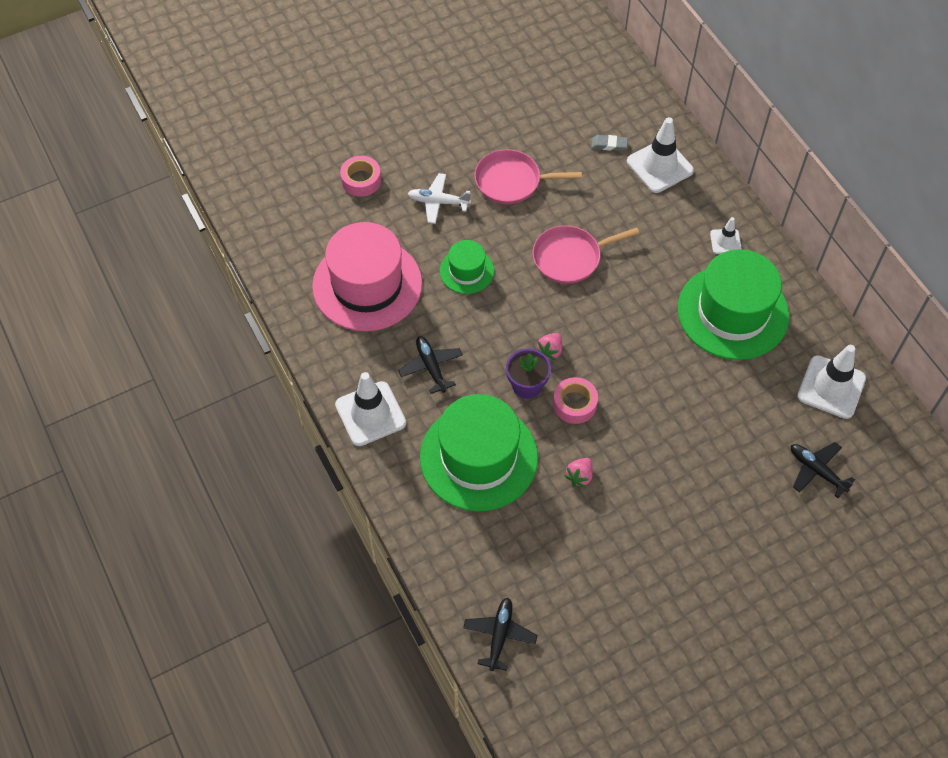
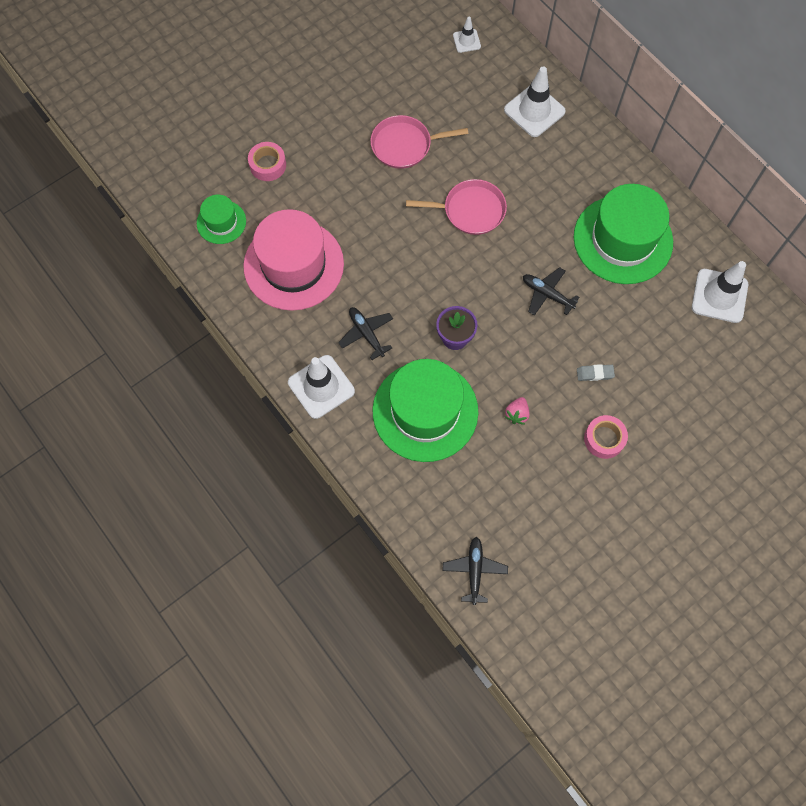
camera: 10 degrees left, 10 degrees up
(438, 202) = (342, 175): white plane -> none
(466, 271) = (380, 237): green hat -> green hat (221, 222)
(550, 351) = (469, 302): pink strawberry -> none
(570, 257) = (470, 210): pink pan -> pink pan turned 150 degrees counterclockwise
(574, 404) = (500, 348): pink tape -> pink tape (604, 439)
(609, 144) = (485, 96): grey eraser -> grey eraser (595, 373)
(725, 241) = (605, 174): white traffic cone -> white traffic cone (466, 41)
(816, 471) = (719, 374): black plane -> black plane (547, 294)

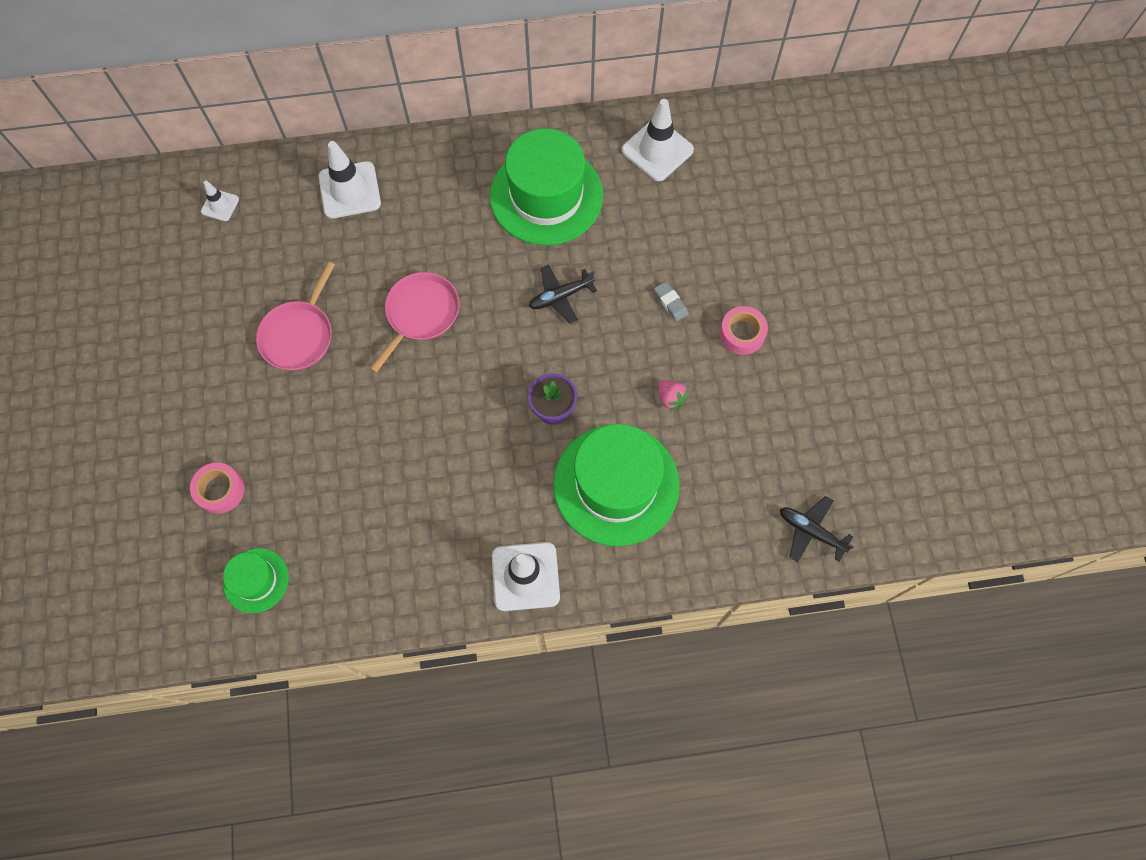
camera: 60 degrees left, 0 degrees up
(293, 265) = (363, 528): pink hat -> none
(366, 334) = (493, 495): black plane -> none
(595, 373) = (670, 303): grey eraser -> grey eraser turned 60 degrees counterclockwise

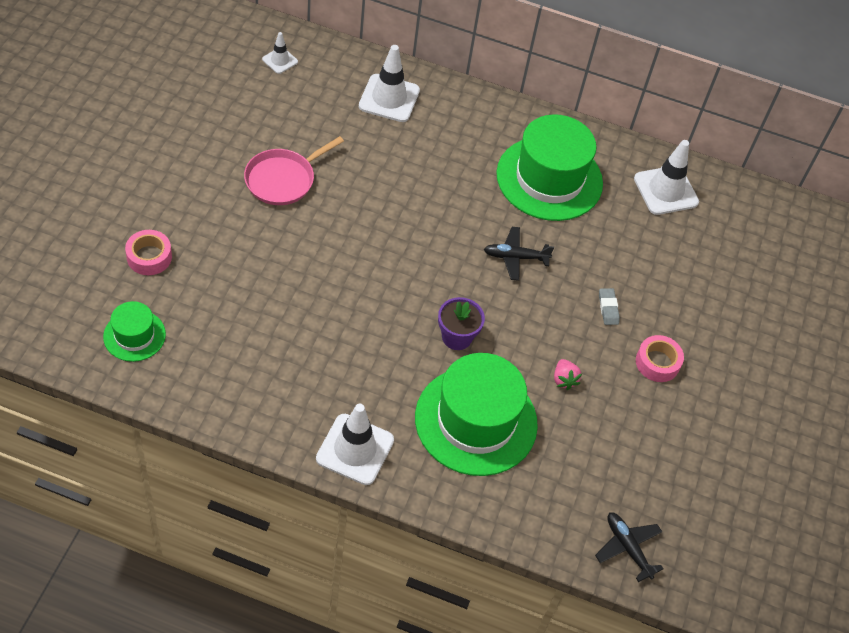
camera: 20 degrees right, 15 degrees down
(420, 314) = (390, 213): pink pan -> none

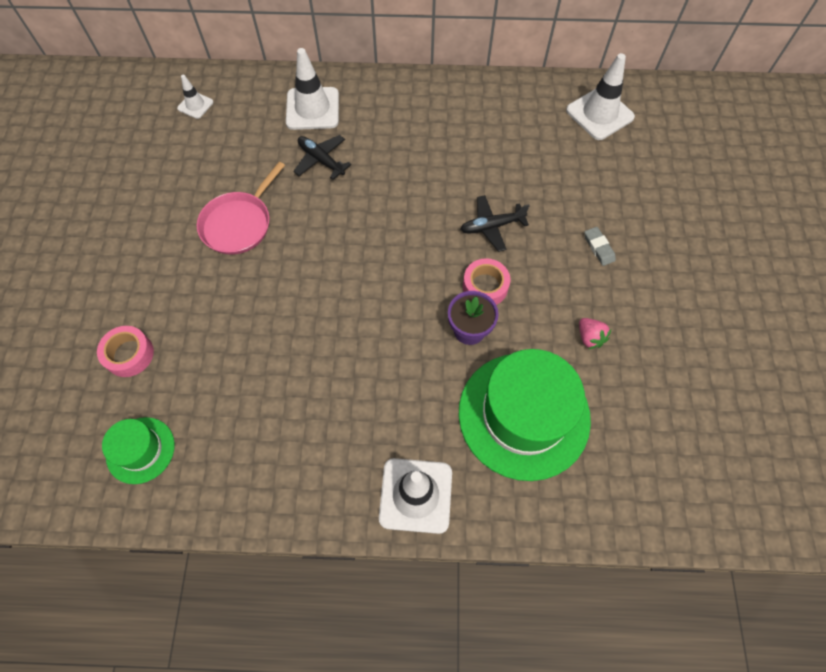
camera: 10 degrees left, 10 degrees up
(549, 178) = (491, 137): green hat -> none
(627, 547) = (729, 500): black plane -> black plane (321, 160)
(657, 363) = (668, 287): pink tape -> pink tape (485, 286)

